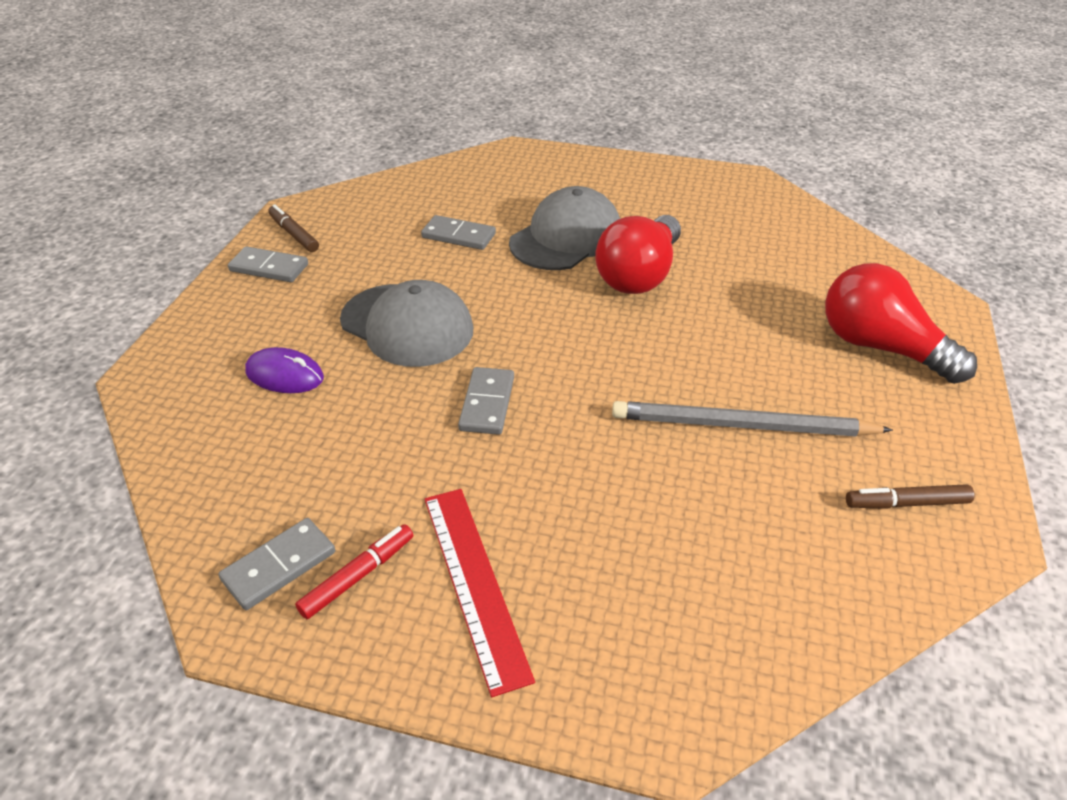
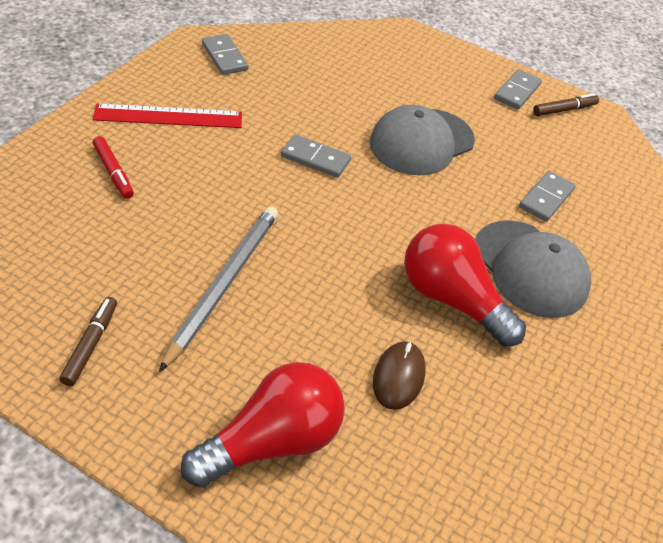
camera: 100 degrees right, 5 degrees up
(285, 375) = (385, 81): purple mouse -> none
(358, 576) = (200, 79): red marker -> red marker (113, 172)
(751, 292) = (398, 377): none -> brown mouse

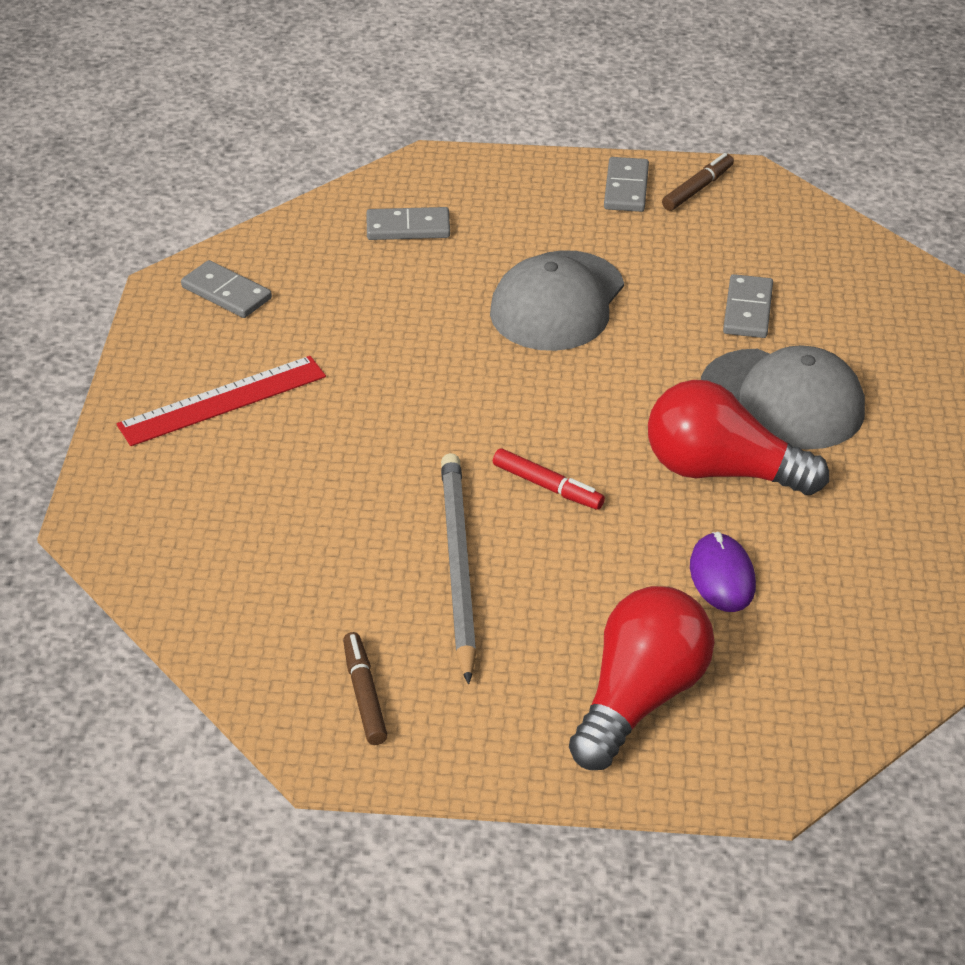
camera: 20 degrees left, 5 degrees down
(113, 172) = (216, 498): red marker -> red marker (547, 487)
(315, 159) = (447, 376): grey domino -> grey domino (408, 228)
(398, 377) = (722, 576): brown mouse -> purple mouse

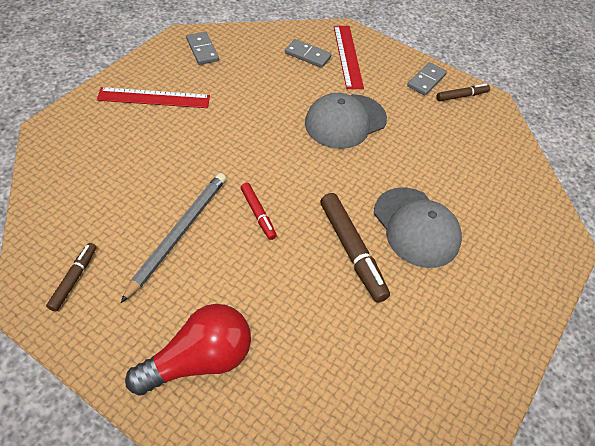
camera: 25 degrees right, 10 degrees up
(473, 202) = (348, 56): none -> red ruler
(722, 471) = (351, 251): red light bulb -> brown marker
(722, 576) = (302, 312): purple mouse -> none
(747, 310) = (437, 169): grey domino -> none

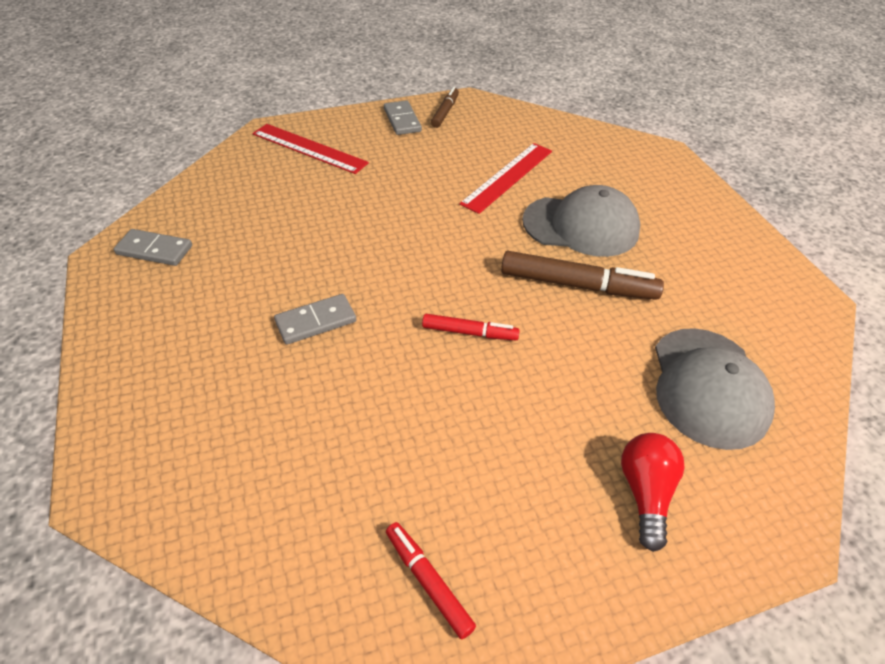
camera: 50 degrees left, 5 degrees down
(74, 279) = (428, 581): brown marker -> red marker
(154, 98) = (184, 337): red ruler -> red ruler (508, 177)
(178, 234) = (441, 423): grey pencil -> none
(199, 360) = (645, 493): red light bulb -> red light bulb, size x0.64
(307, 55) = (272, 174): grey domino -> grey domino (316, 321)
(345, 121) = (400, 199): grey cap -> grey cap (708, 387)

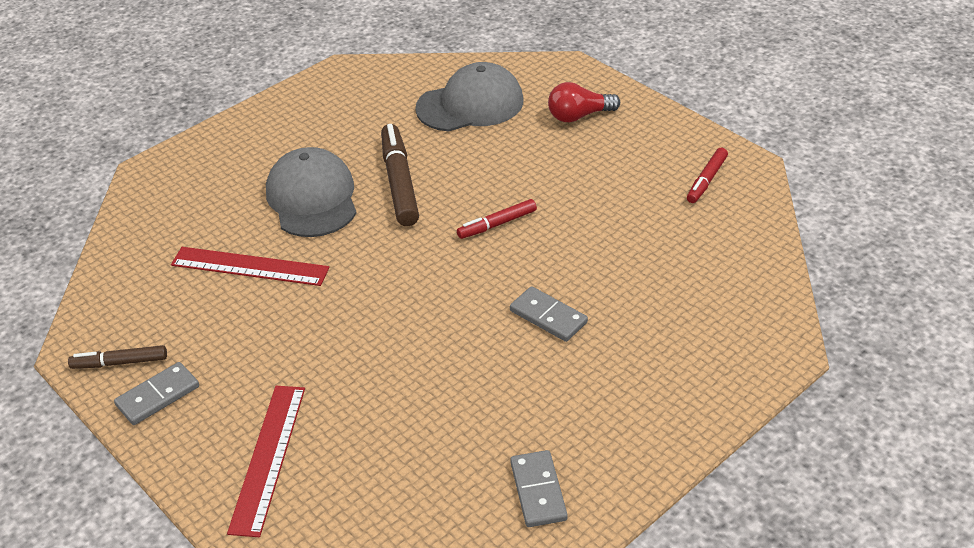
camera: 110 degrees left, 5 degrees down
(469, 333) = (497, 224): red marker -> red marker turned 105 degrees counterclockwise

